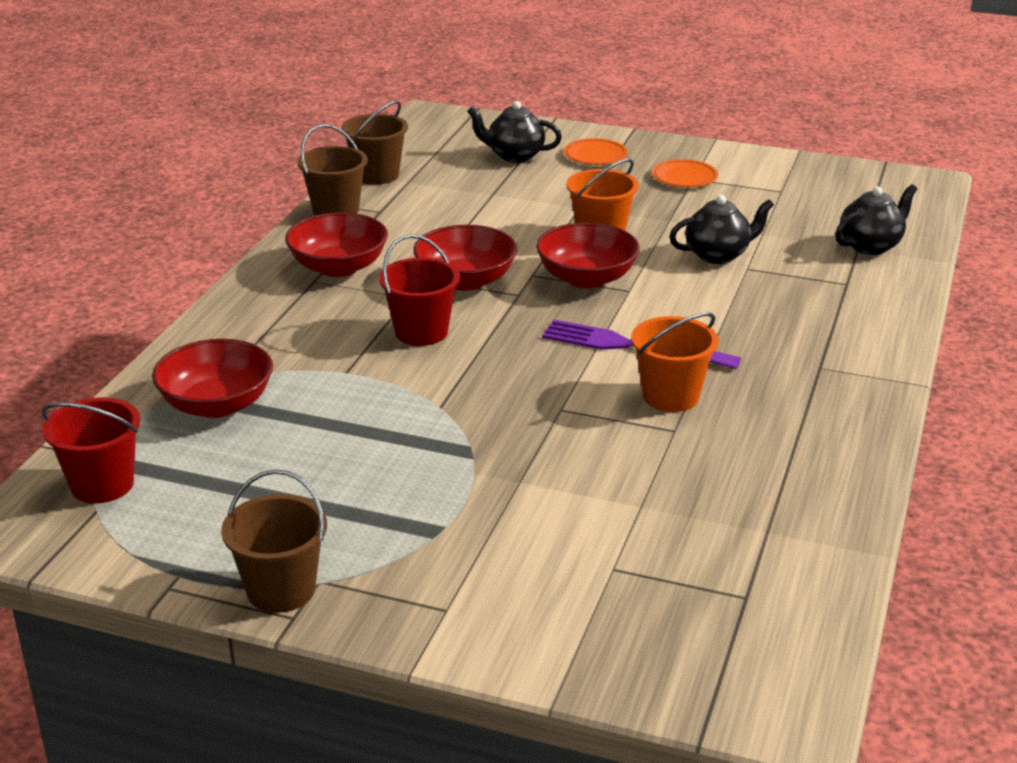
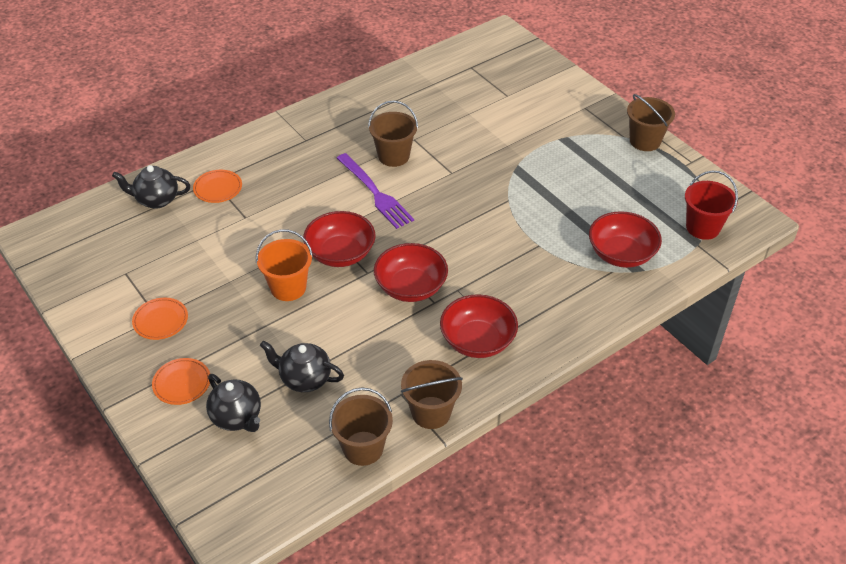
camera: 145 degrees left, 15 degrees up
(421, 332) = (474, 256): red bucket -> none
(670, 396) = (393, 156): orange bucket -> brown bucket
(718, 255) = (245, 235): black teapot -> black teapot (304, 379)
(827, 279) = (218, 188): none -> orange plate

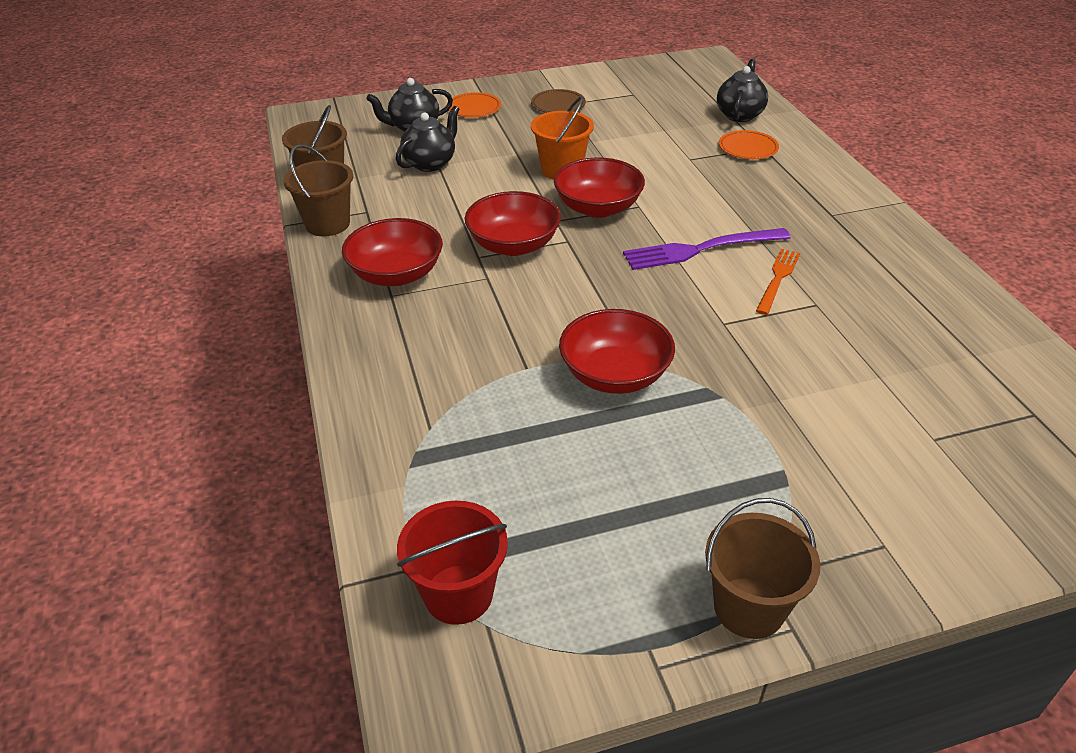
camera: 110 degrees right, 5 degrees down
(160, 321) = (558, 105): orange plate -> brown plate
(393, 156) = (778, 278): brown bucket -> orange fork
(621, 254) = (458, 453): red bowl -> red bowl (615, 375)

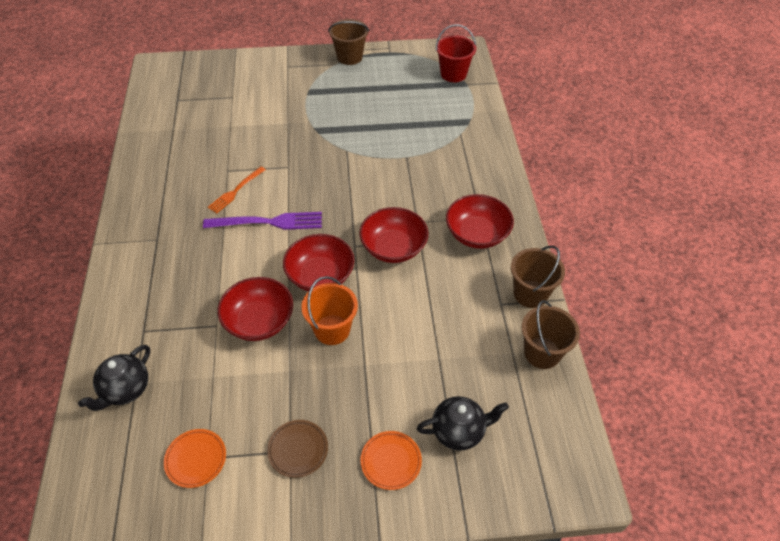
camera: 170 degrees left, 10 degrees up
(430, 163) = (445, 362): black teapot -> none
(615, 375) = (361, 146): red bowl -> red bowl (259, 321)
(748, 148) = (157, 331): orange plate -> orange plate (196, 459)

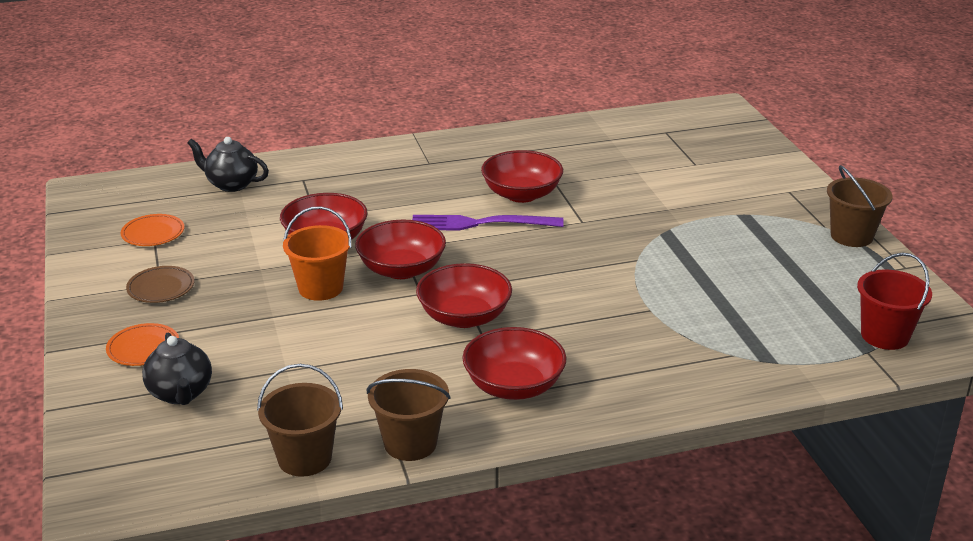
camera: 80 degrees right, 20 degrees down
(235, 191) = (521, 194): orange fork -> red bowl
(269, 222) = (479, 224): purple fork -> purple fork turned 105 degrees clockwise

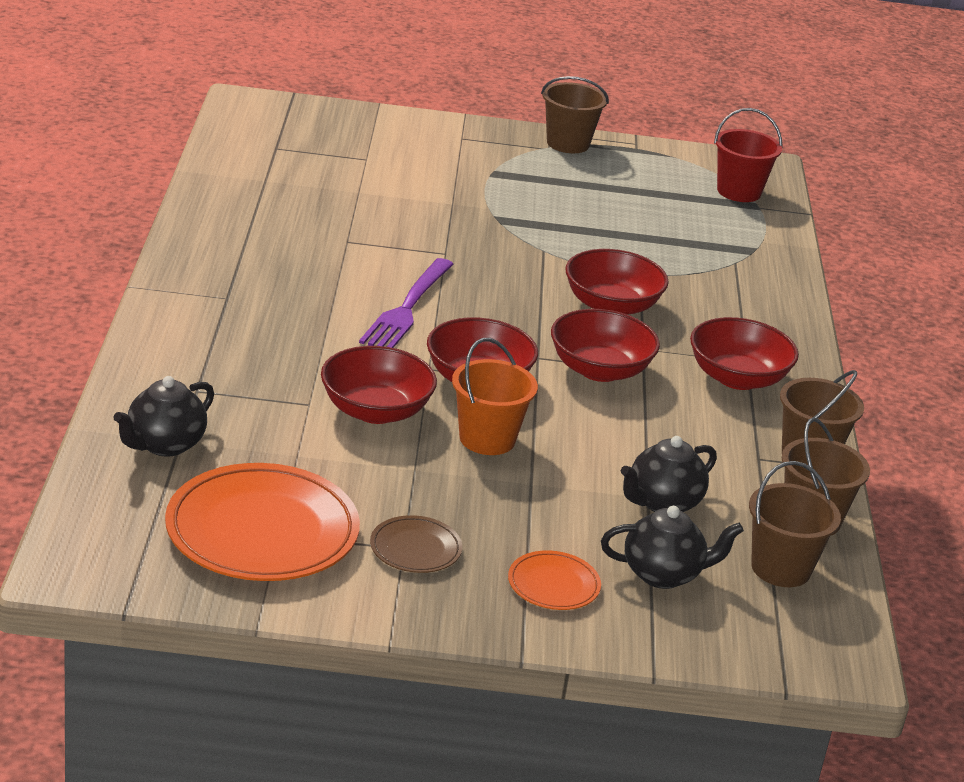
camera: 75 degrees left, 0 degrees up
(153, 233) = (262, 531): orange plate -> orange plate, size x2.08
(219, 451) = (780, 568): none -> brown bucket
(282, 378) = (662, 503): none -> black teapot
(521, 194) = (357, 266): red bowl -> red bowl (611, 306)

